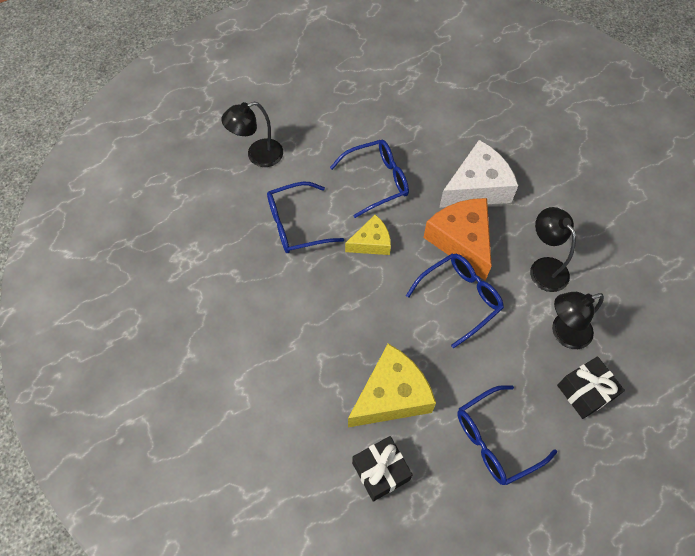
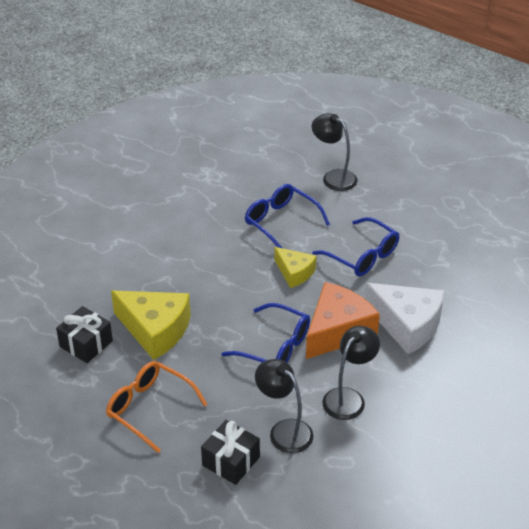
camera: 65 degrees right, 20 degrees down
(495, 440) = (149, 408): blue glasses -> orange glasses

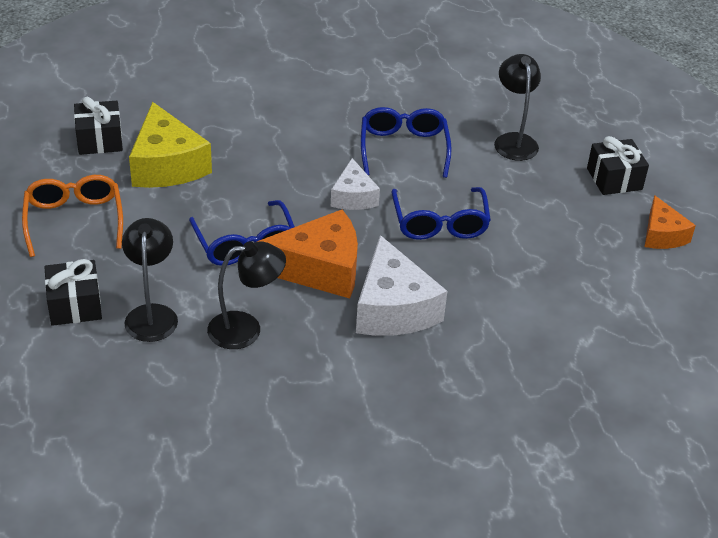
camera: 40 degrees right, 0 degrees up
(294, 273) = (353, 197): yellow cheese -> white cheese
(414, 166) = (614, 179): none -> black gift
(478, 184) = (662, 235): none -> orange cheese

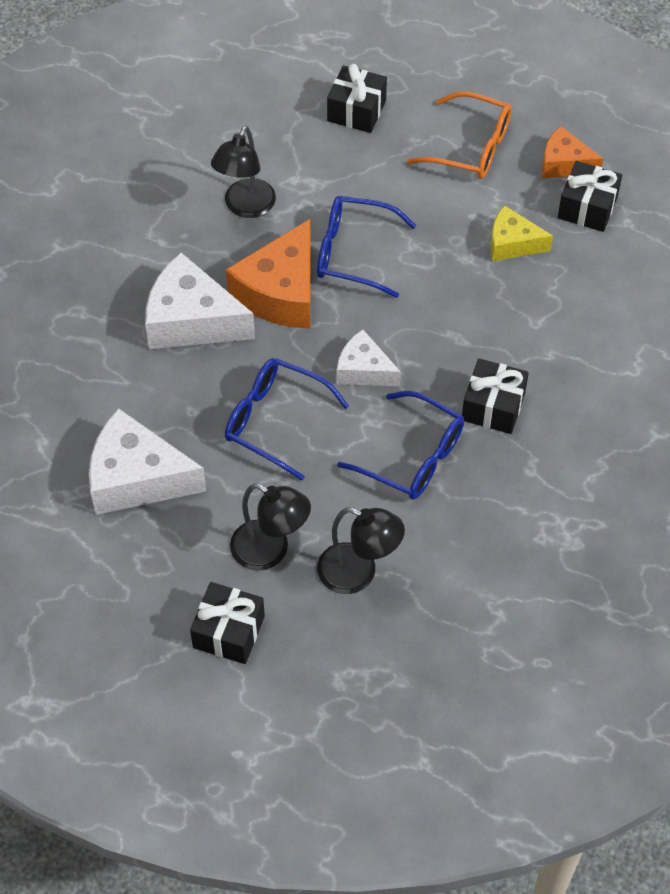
camera: 125 degrees right, 15 degrees up
(152, 314) = (309, 154): black lamp -> black lamp (270, 551)
(167, 165) = (512, 243): yellow cheese -> yellow cheese, size x0.59
(328, 127) = (493, 406): none -> black gift
(557, 273) = (136, 478): none -> white cheese
(662, 235) = (115, 613): orange cheese -> orange cheese (564, 164)

